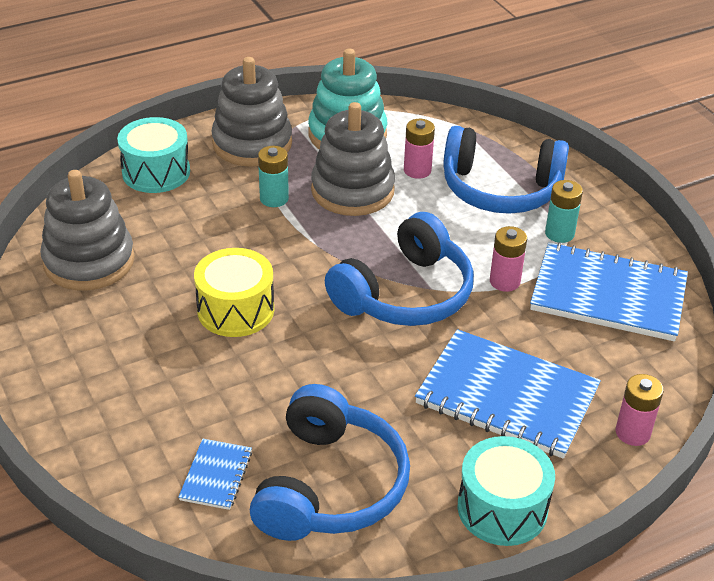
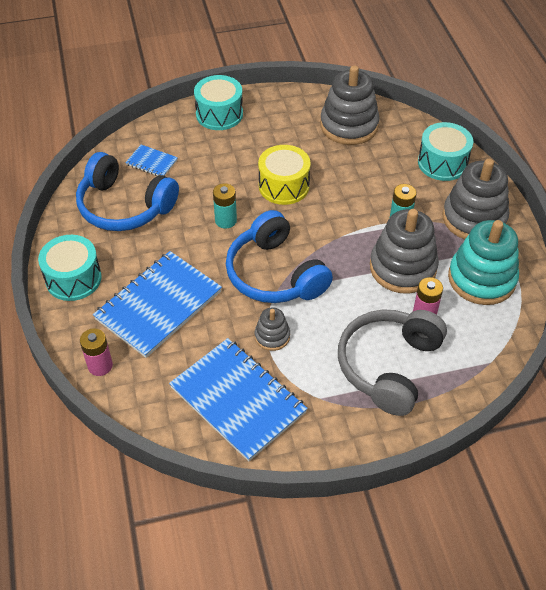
camera: 105 degrees right, 10 degrees up
(76, 412) = (219, 114): none -> turquoise drum
(500, 189) = (389, 366): blue headphones -> grey headphones
(504, 281) = (272, 336): pink battery -> grey stacking toy
(559, 233) = (321, 391): turquoise battery -> turquoise battery (226, 220)
(608, 295) = (238, 400): blue notebook -> blue notebook turned 75 degrees counterclockwise

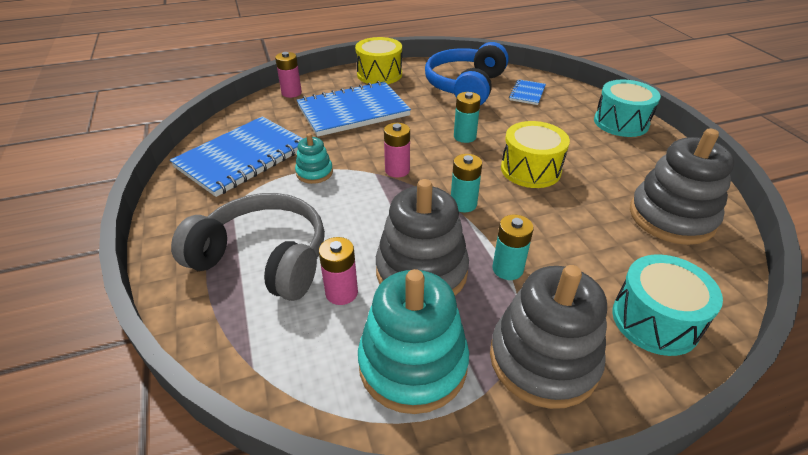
camera: 85 degrees right, 10 degrees down
(73, 279) = (379, 74): turquoise drum -> yellow drum
(158, 305) = (353, 111): blue notebook -> blue notebook turned 60 degrees counterclockwise
(272, 336) = (314, 173): grey stacking toy -> turquoise stacking toy
(275, 274) = (397, 170): blue headphones -> pink battery
(326, 235) = (463, 204): none -> turquoise battery

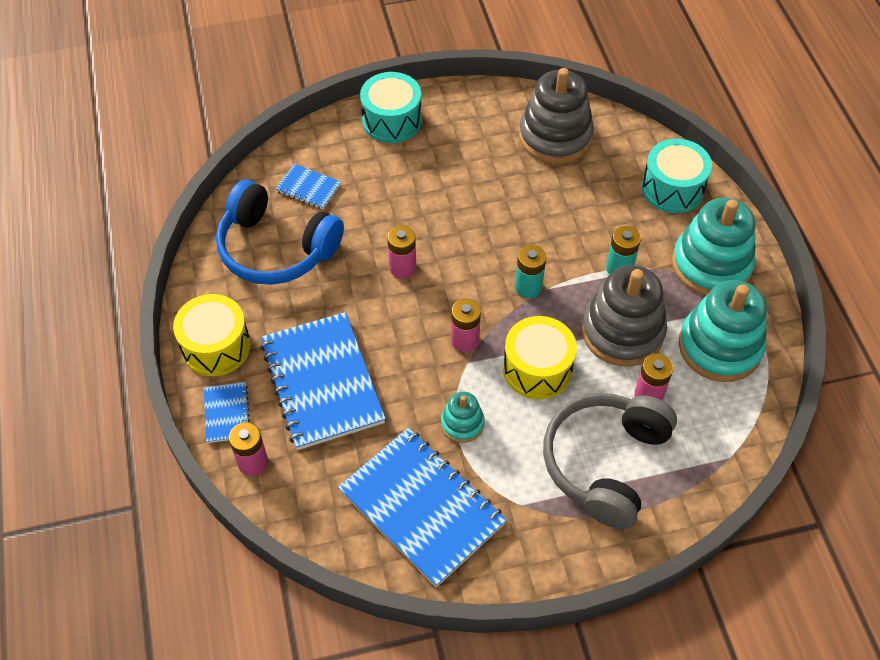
camera: 85 degrees left, 15 degrees up
(329, 82) = (227, 413): none -> blue notebook
(464, 137) = (402, 268): turquoise battery -> pink battery
(530, 169) = (474, 220): yellow drum -> yellow drum (537, 369)
(543, 359) = (711, 265): grey stacking toy -> turquoise stacking toy

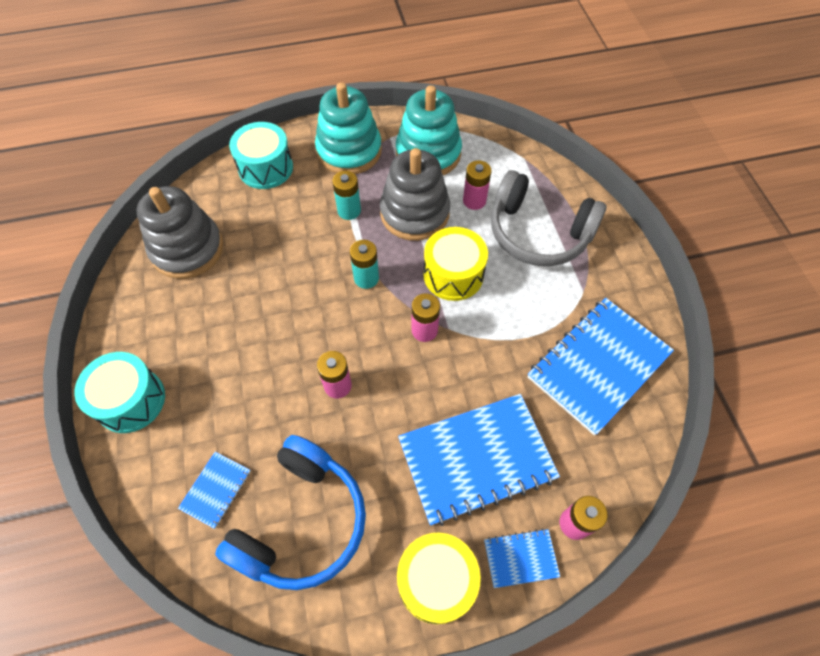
camera: 90 degrees left, 5 degrees up
(462, 423) = (512, 333): turquoise stacking toy -> none

